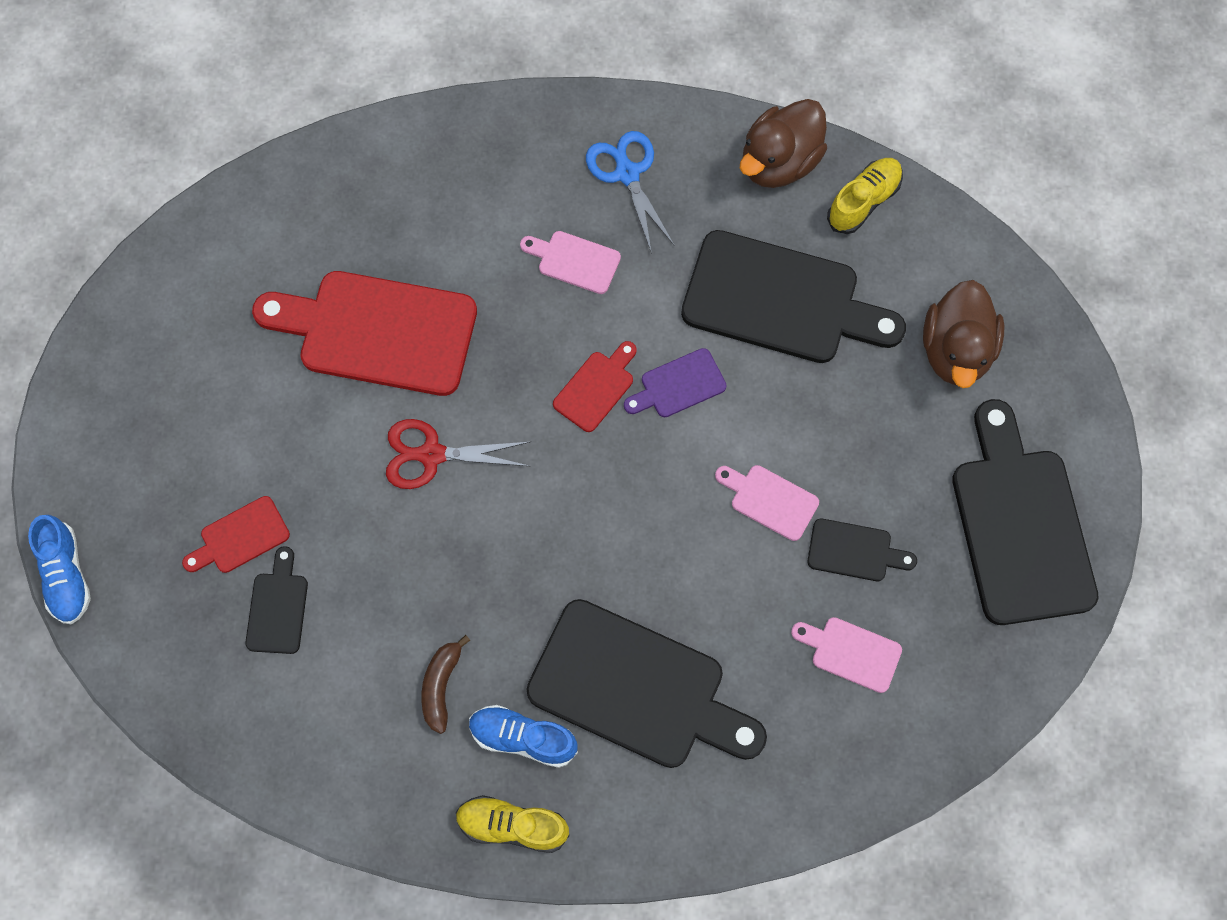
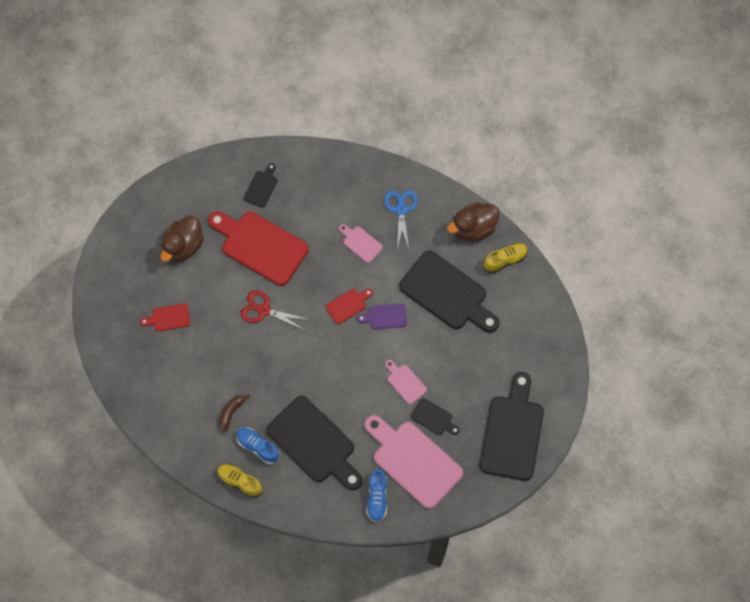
camera: 20 degrees right, 0 degrees up
(66, 575) = (89, 309): blue shoe -> blue shoe (377, 498)
(277, 607) = (174, 354): black cutting board -> black cutting board (261, 187)
(851, 653) = (413, 461): pink cutting board -> pink cutting board, size x2.16
(956, 351) = (518, 344): brown duck -> brown duck (183, 246)

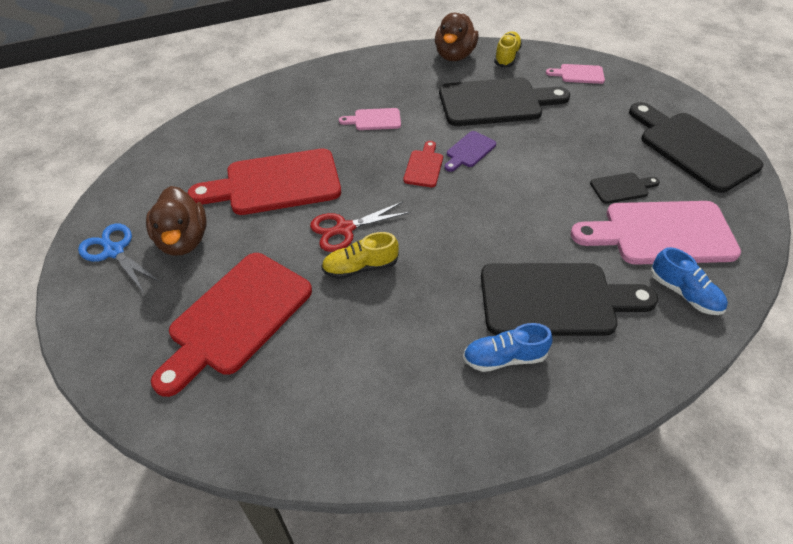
camera: 45 degrees left, 20 degrees down
(168, 318) = (236, 318): red cutting board -> red cutting board, size x2.16
(231, 412) = (428, 349): brown banana -> none
(240, 481) = (535, 415): yellow shoe -> yellow shoe (360, 267)
(261, 187) = (223, 143): black cutting board -> none
(401, 209) = (379, 80): blue scissors -> blue scissors (114, 251)
(405, 382) = (558, 182): pink cutting board -> pink cutting board (578, 74)

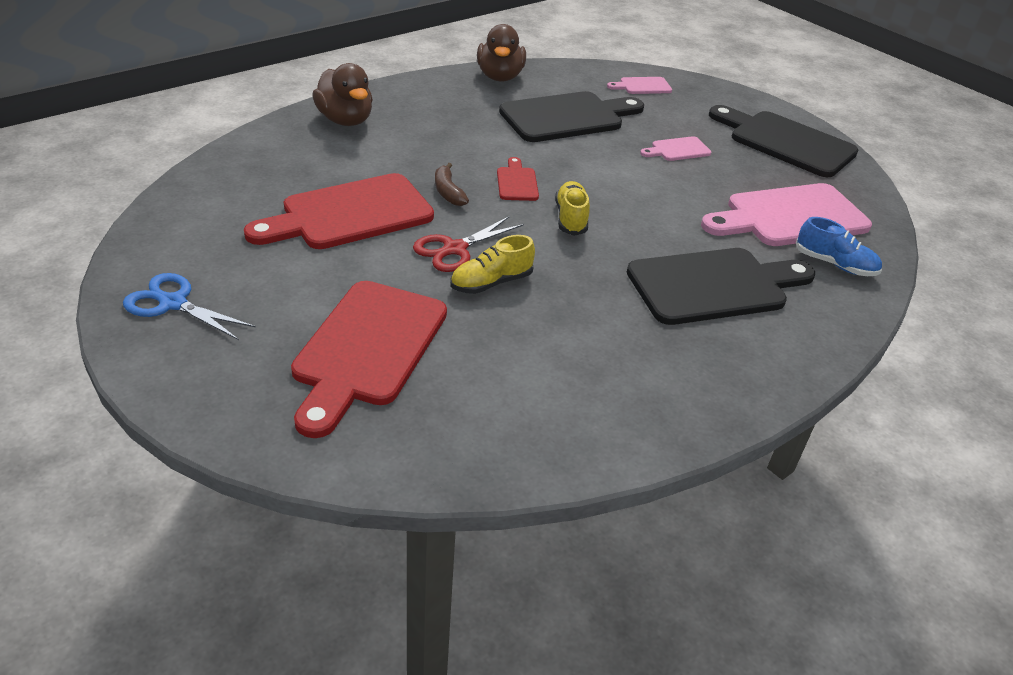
camera: 20 degrees left, 10 degrees down
(183, 240) = (260, 282): brown duck -> brown duck (345, 120)
(362, 170) = (448, 192): none -> brown banana
(374, 120) = (438, 143): pink cutting board -> pink cutting board (677, 150)
(469, 151) = (560, 164): purple cutting board -> none
(504, 358) = (687, 343): blue shoe -> none
(506, 57) = (558, 75): yellow shoe -> yellow shoe (571, 218)
(622, 188) = (733, 182): black cutting board -> none

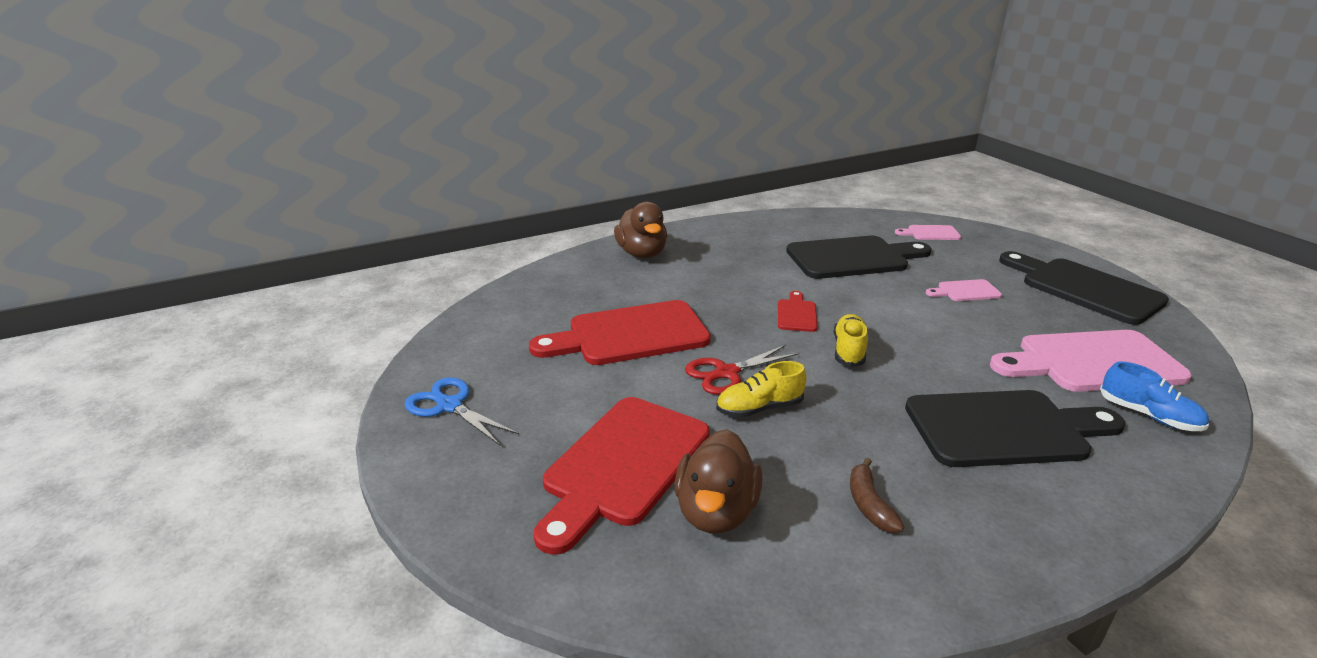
camera: 15 degrees right, 10 degrees down
(448, 192) = (727, 319): brown banana -> brown banana (869, 504)
(500, 77) = (790, 222): brown duck -> brown duck (716, 512)

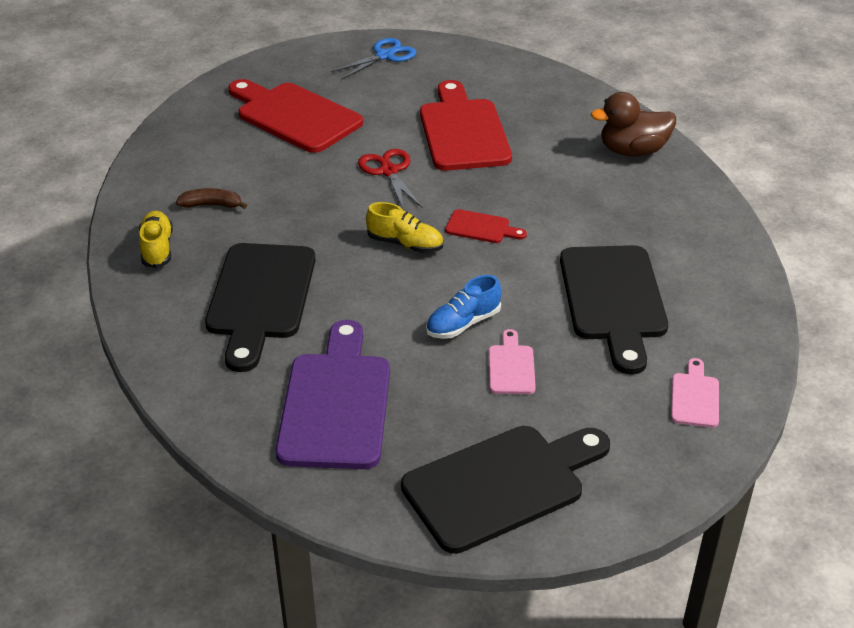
camera: 100 degrees right, 10 degrees up
(716, 512) = (235, 145): brown duck -> none
(759, 408) = (335, 179): yellow shoe -> yellow shoe (157, 249)
(1092, 362) = (336, 403): pink cutting board -> purple cutting board
(1148, 415) = (240, 398): blue shoe -> blue shoe (463, 324)

